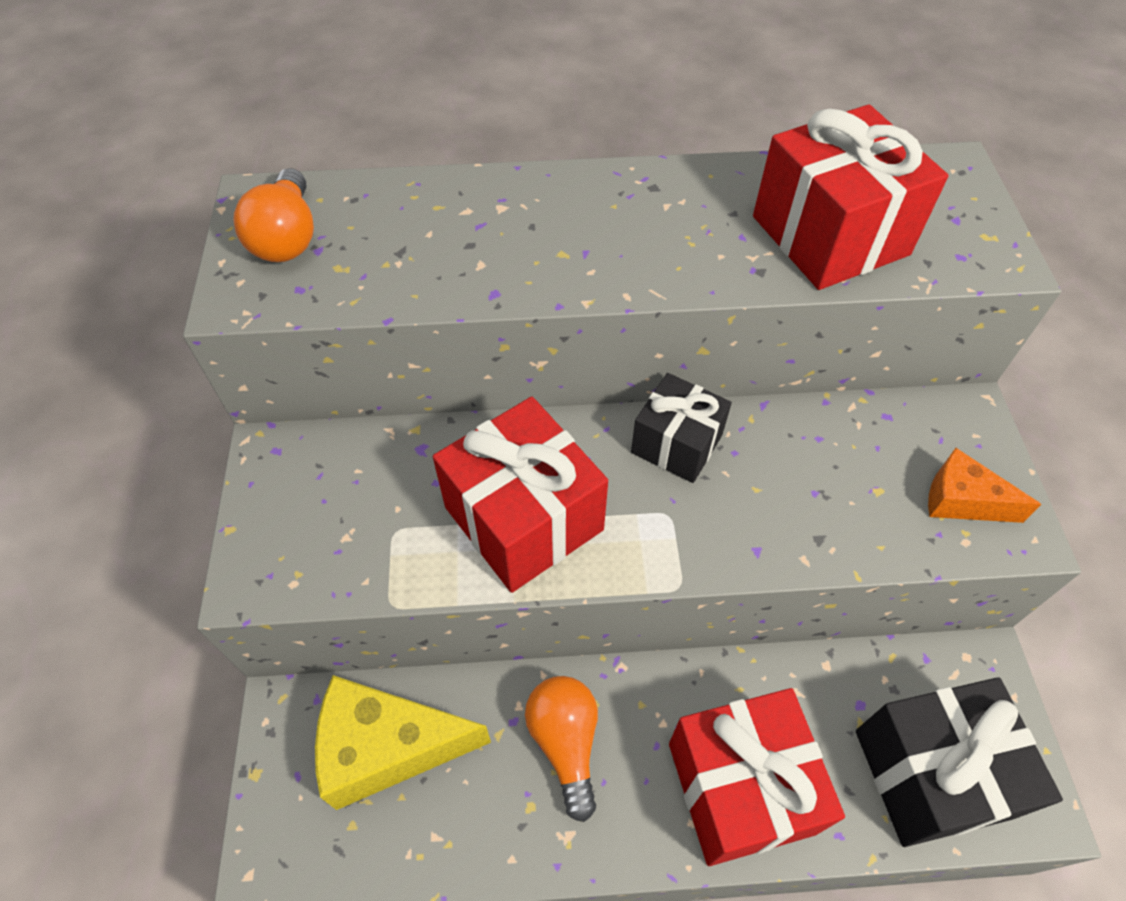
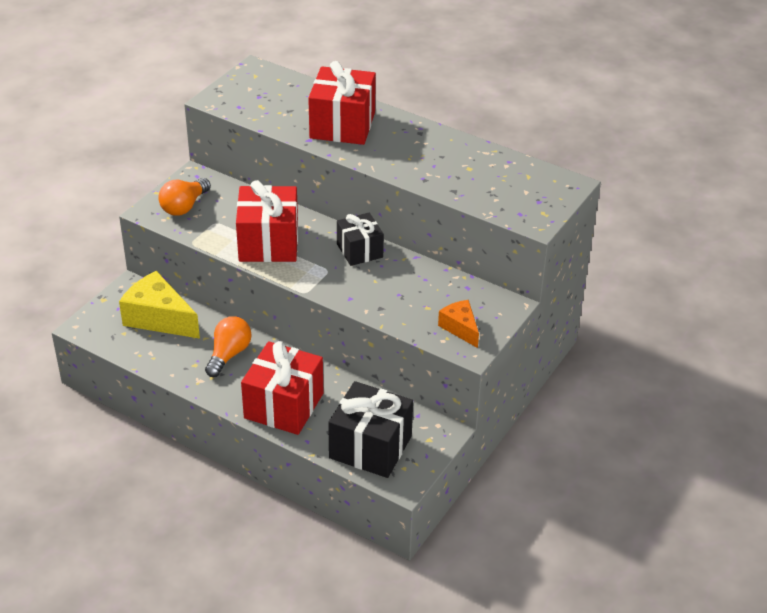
camera: 35 degrees right, 15 degrees down
(287, 237) = (252, 87): orange light bulb -> orange light bulb (184, 206)
(830, 235) = (472, 181): red gift -> red gift (342, 125)

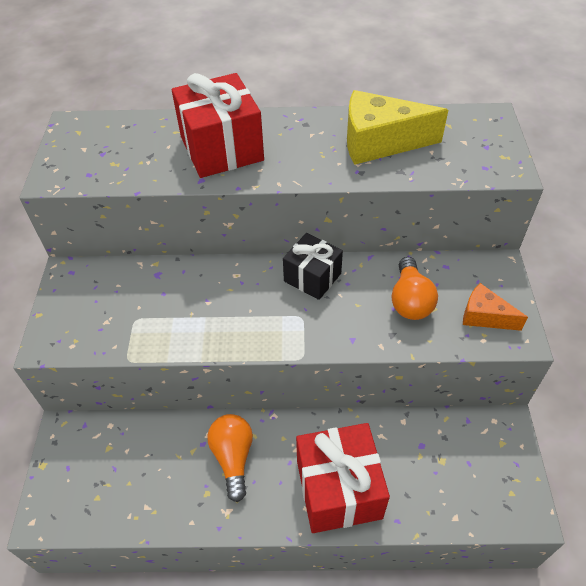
camera: 30 degrees left, 10 degrees up
(159, 318) = (124, 454): yellow cheese -> yellow cheese (380, 142)
(184, 206) = (84, 317): orange light bulb -> orange light bulb (410, 300)
(268, 243) = (213, 315): red gift -> none
(370, 447) = (461, 488): black gift -> none

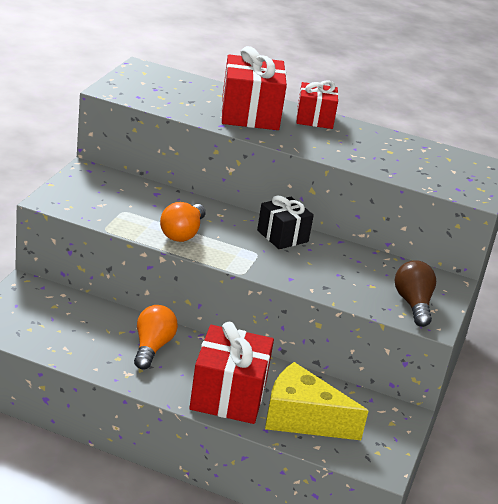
camera: 15 degrees right, 20 degrees down
(290, 125) = (314, 119): none -> red gift
(380, 142) = (381, 150): yellow cheese -> yellow cheese (302, 419)
(410, 300) = (355, 275): orange light bulb -> orange light bulb (182, 233)
(484, 316) = (413, 304): orange cheese -> brown light bulb

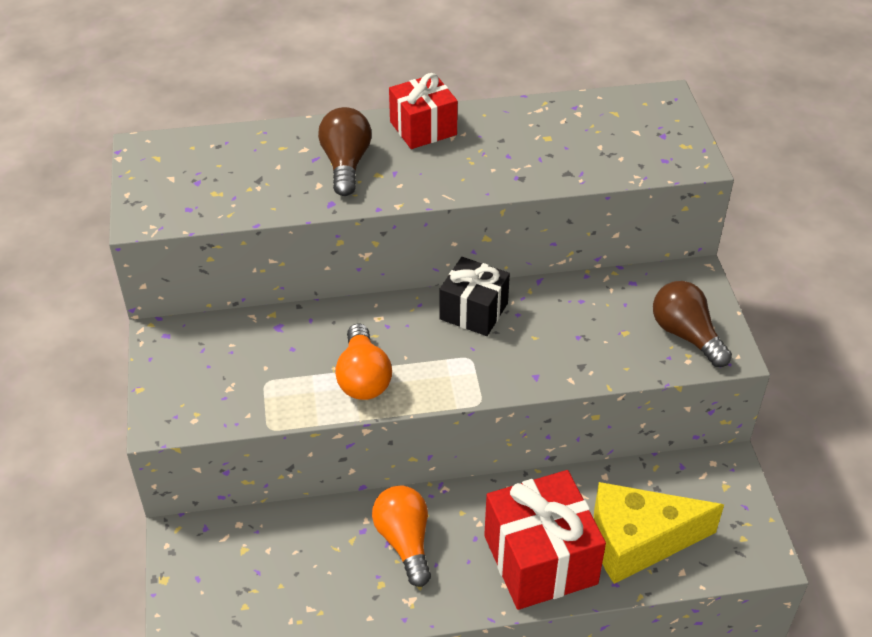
camera: 25 degrees left, 15 degrees up
(249, 114) = (346, 164): red gift -> brown light bulb

